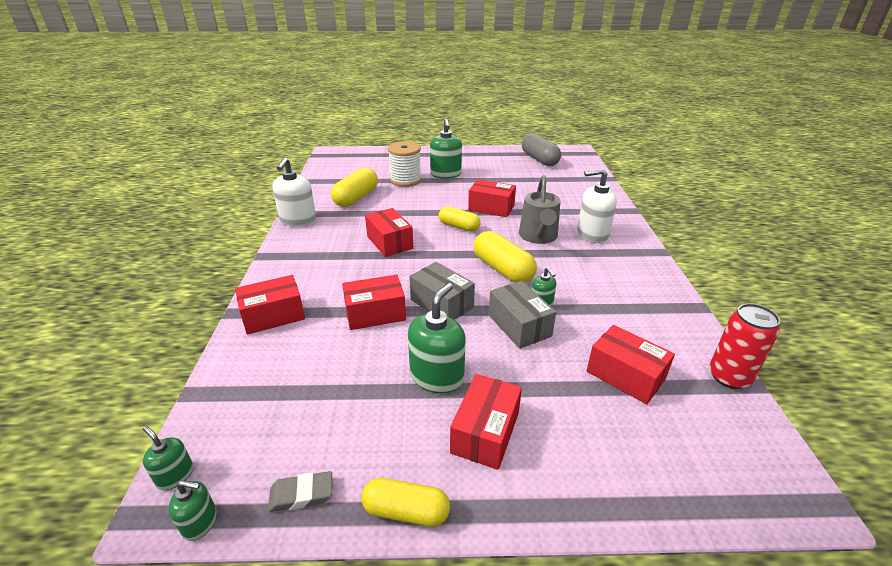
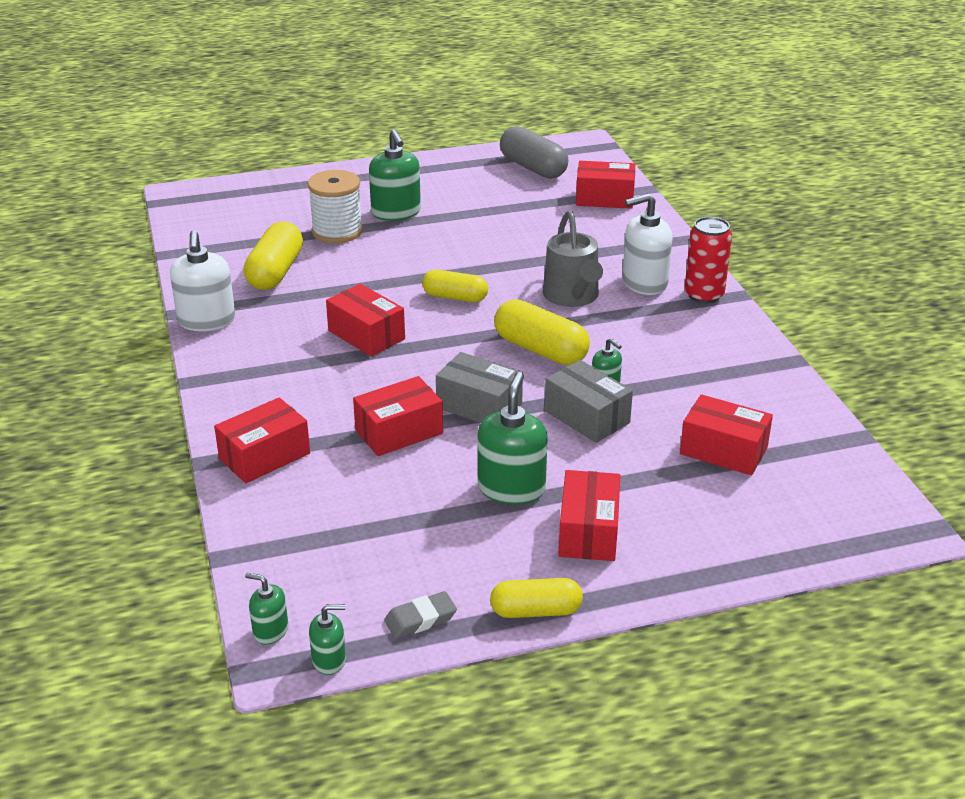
camera: 15 degrees left, 0 degrees up
(491, 208) = (490, 261): red box -> red box (604, 198)
(729, 377) = (834, 433): red can -> red can (704, 295)

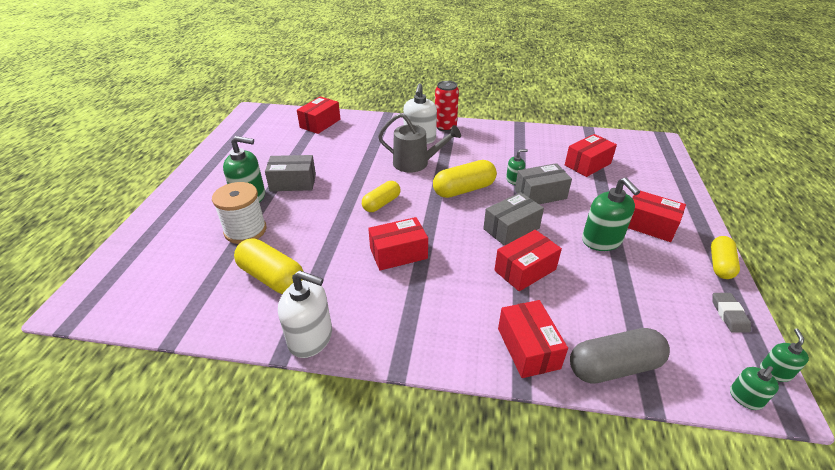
camera: 65 degrees left, 5 degrees up
(399, 432) = (525, 270): red box -> red box turned 60 degrees clockwise
(448, 227) = (293, 182): none -> grey box
(511, 488) = (601, 240): green soap dispenser -> green soap dispenser turned 150 degrees counterclockwise
(533, 168) = (257, 134): grey capsule -> grey capsule (614, 367)

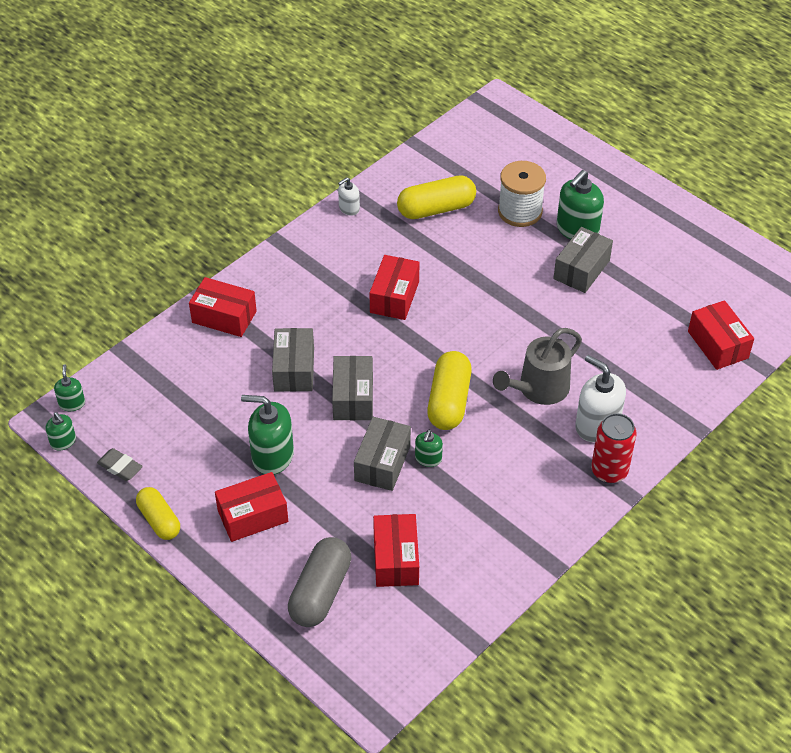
camera: 125 degrees right, 10 degrees up
(310, 338) = (349, 208): white soap dispenser -> white soap dispenser, size x0.53
(381, 203) = (482, 321): yellow capsule -> none
(525, 270) = (294, 369): red box -> grey box
(614, 367) = (163, 352): grey capsule -> grey capsule (320, 592)

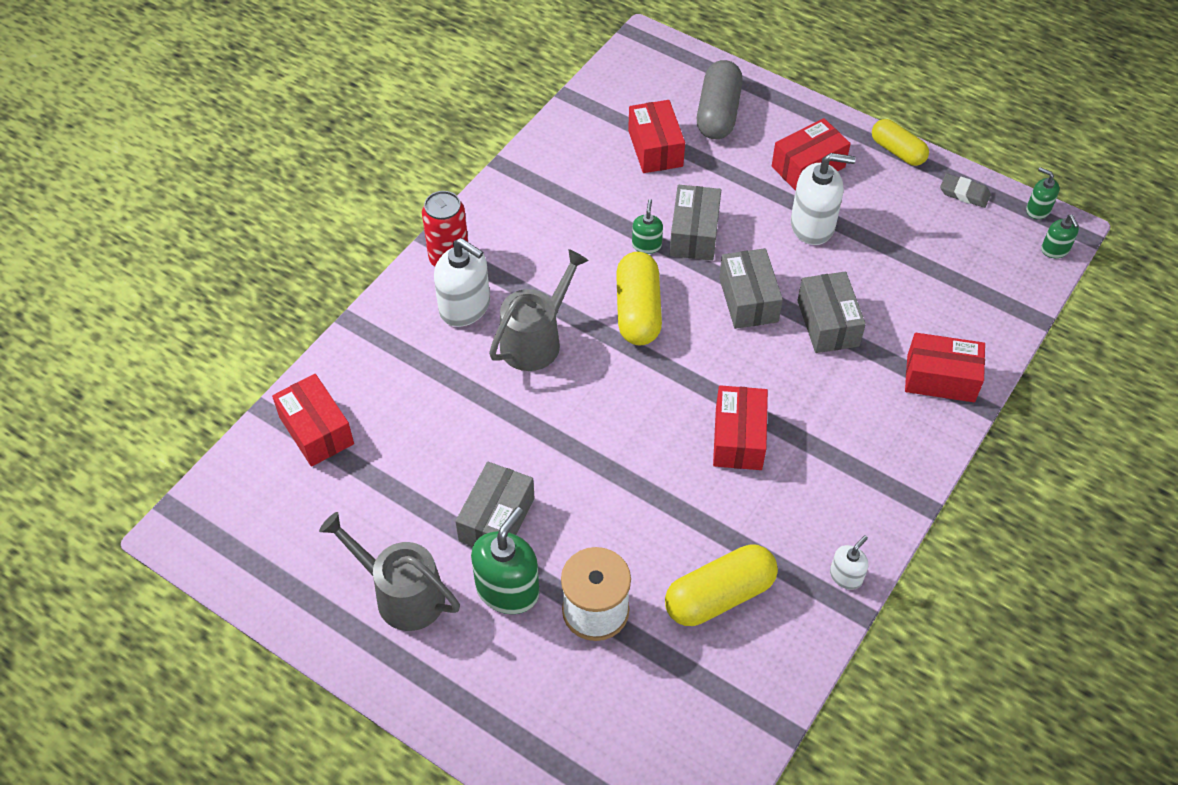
camera: 170 degrees right, 5 degrees up
(272, 456) = (812, 225): green soap dispenser -> white soap dispenser
(649, 236) = (402, 594): none -> grey watering can

